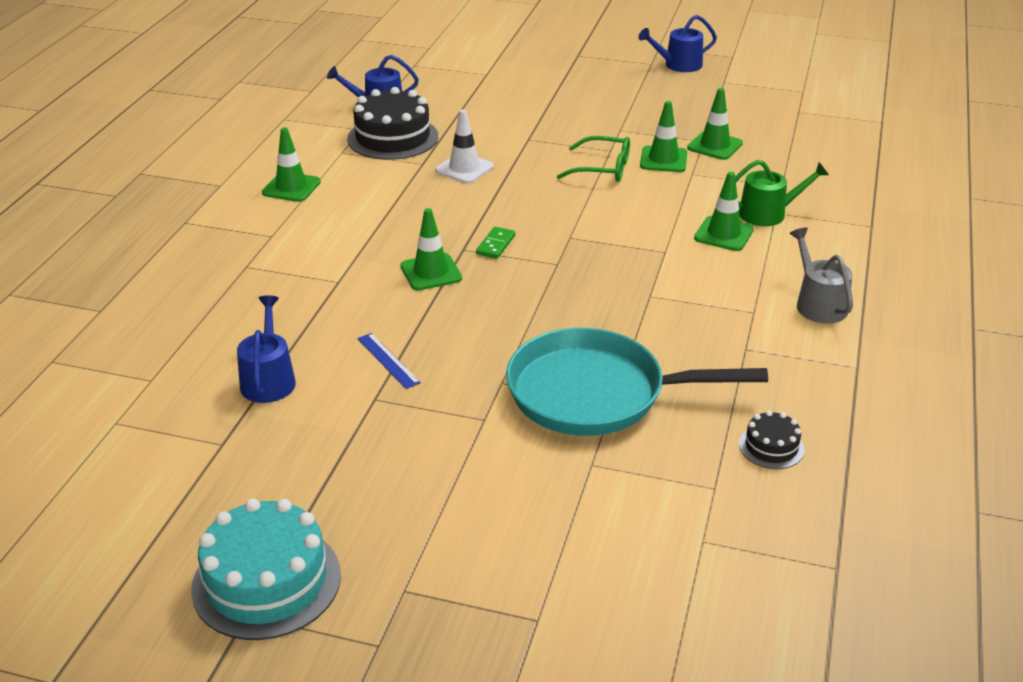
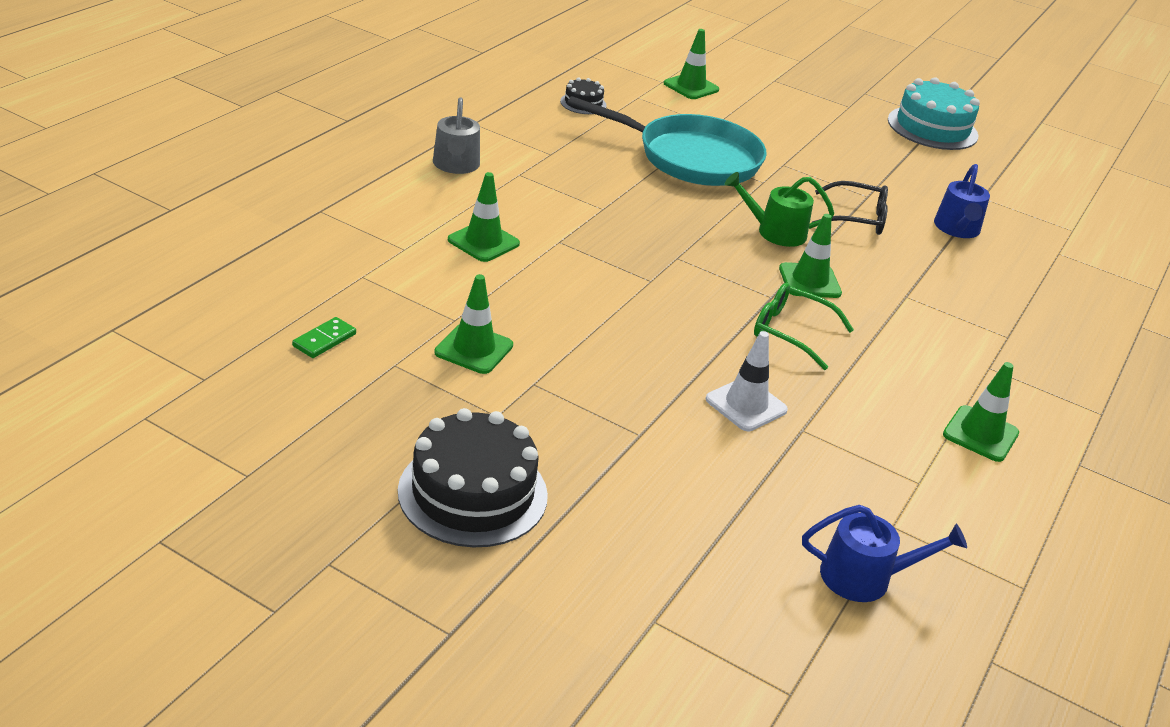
camera: 170 degrees left, 0 degrees up
(388, 360) = (856, 218): blue ruler -> black glasses
(393, 137) = (842, 492): black cake -> black cake (473, 493)
(495, 245) = (734, 292): green domino -> green domino (324, 340)
(602, 168) = (563, 357): green glasses -> green glasses (791, 332)
(678, 65) = (282, 543): blue watering can -> none
(714, 146) = (387, 352): green traffic cone -> green traffic cone (691, 87)
(768, 213) = (414, 250): green watering can -> green watering can (775, 232)

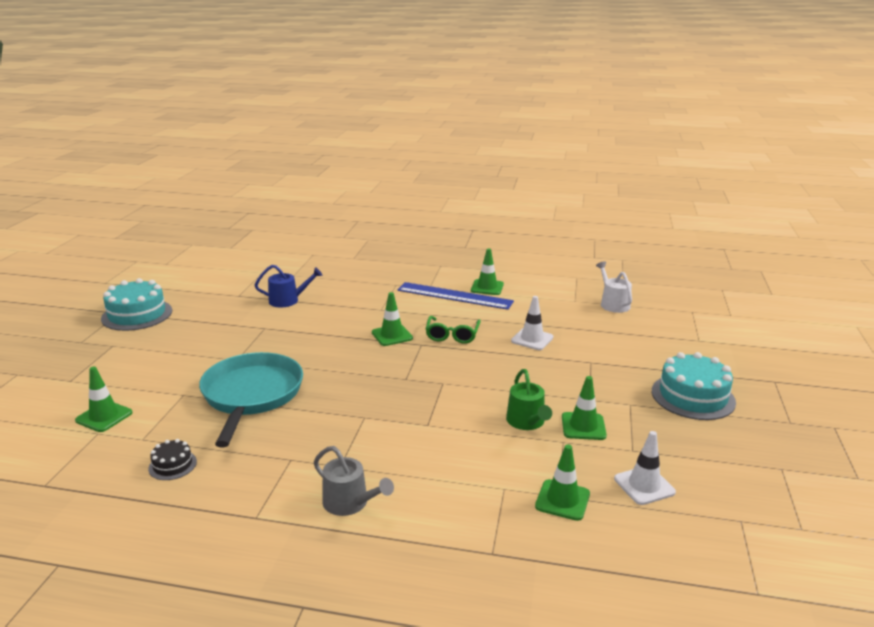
camera: 105 degrees left, 10 degrees down
(324, 340) = (644, 485): green domino -> white traffic cone
(456, 165) = (350, 503): grey watering can -> grey watering can turned 60 degrees clockwise
(473, 493) = (693, 396): black cake -> turquoise cake
(483, 242) = (459, 455): green traffic cone -> green traffic cone (562, 500)
(775, 232) = (341, 351): green watering can -> green watering can (527, 422)
(856, 218) = (299, 329): black glasses -> none
(864, 577) = (613, 304): blue watering can -> white watering can
(946, 383) = (454, 296): none -> blue ruler

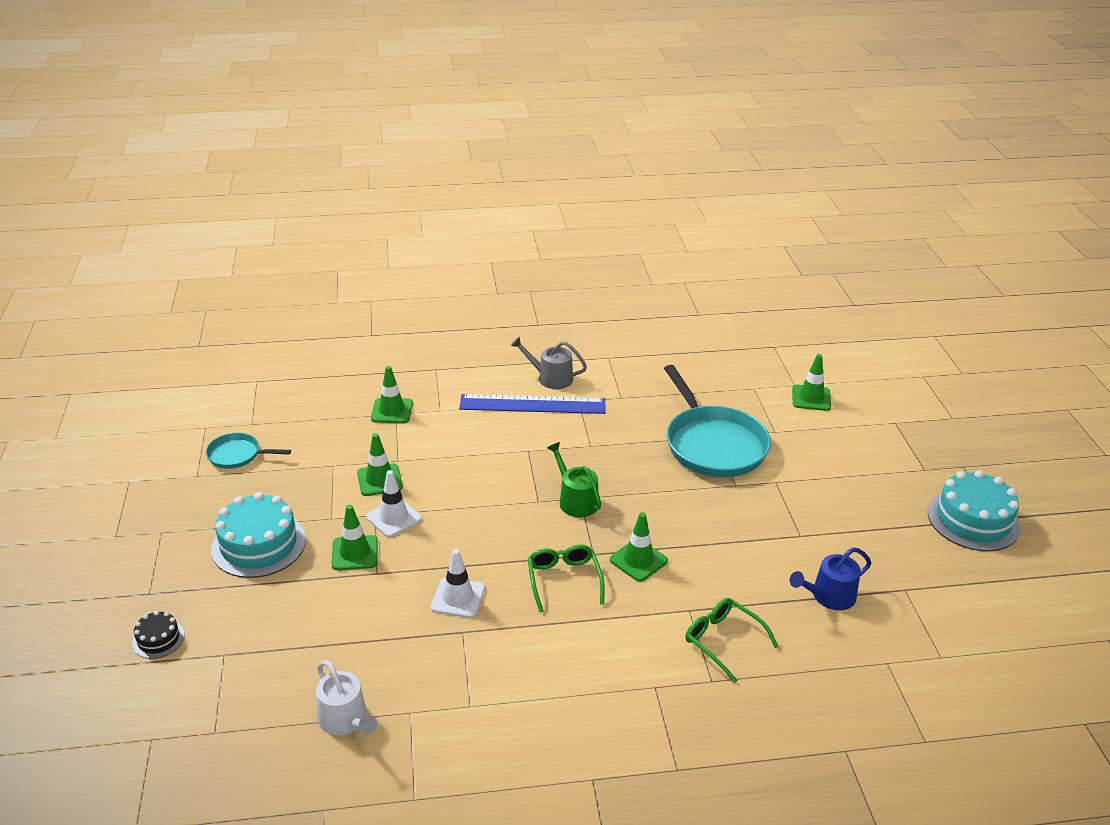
camera: 160 degrees right, 10 degrees up
(172, 465) = (705, 375): black cake -> black cake (158, 639)
(373, 295) = (723, 641): none -> green glasses
(454, 296) = (604, 673): blue ruler -> blue ruler (532, 404)
(487, 287) = (563, 714): green traffic cone -> green traffic cone (355, 553)
(527, 422) = (435, 473): green watering can -> green watering can (575, 500)
(644, 485) = (325, 435): white traffic cone -> white traffic cone (394, 518)
(744, 482) = (237, 455): none -> turquoise pan

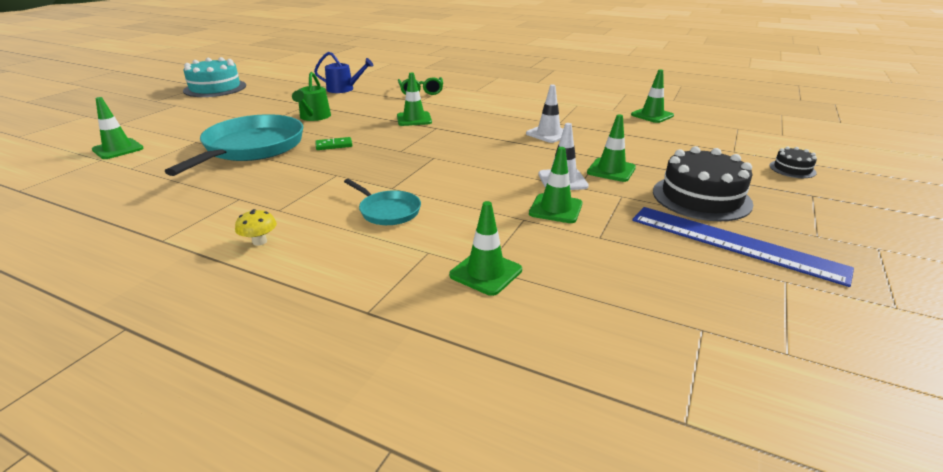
camera: 145 degrees left, 5 degrees down
(237, 455) = (726, 288): turquoise pan -> turquoise pan (387, 211)
(259, 544) = (701, 197): turquoise cake -> black cake
(346, 720) = (652, 115): white watering can -> green traffic cone
(532, 404) = (325, 222): blue ruler -> blue ruler (734, 243)
(551, 378) = (259, 241): grey watering can -> yellow mushroom
(564, 580) = (471, 124): green glasses -> none
(575, 500) = (406, 150): green watering can -> green watering can (314, 117)
(650, 478) = (334, 145): none -> green domino

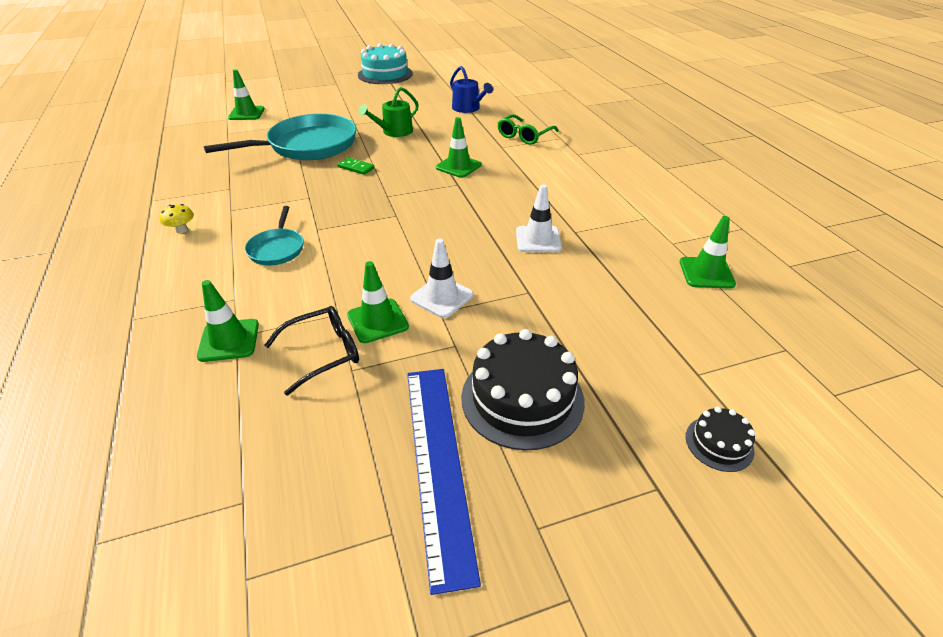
camera: 45 degrees right, 10 degrees up
(564, 240) = (322, 353): none -> black glasses
(611, 170) = (506, 313): green traffic cone -> none

